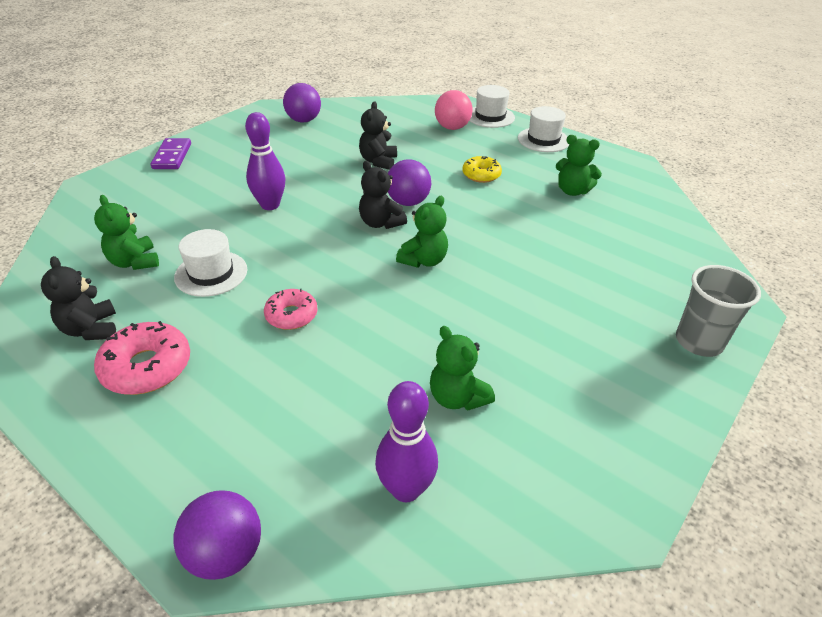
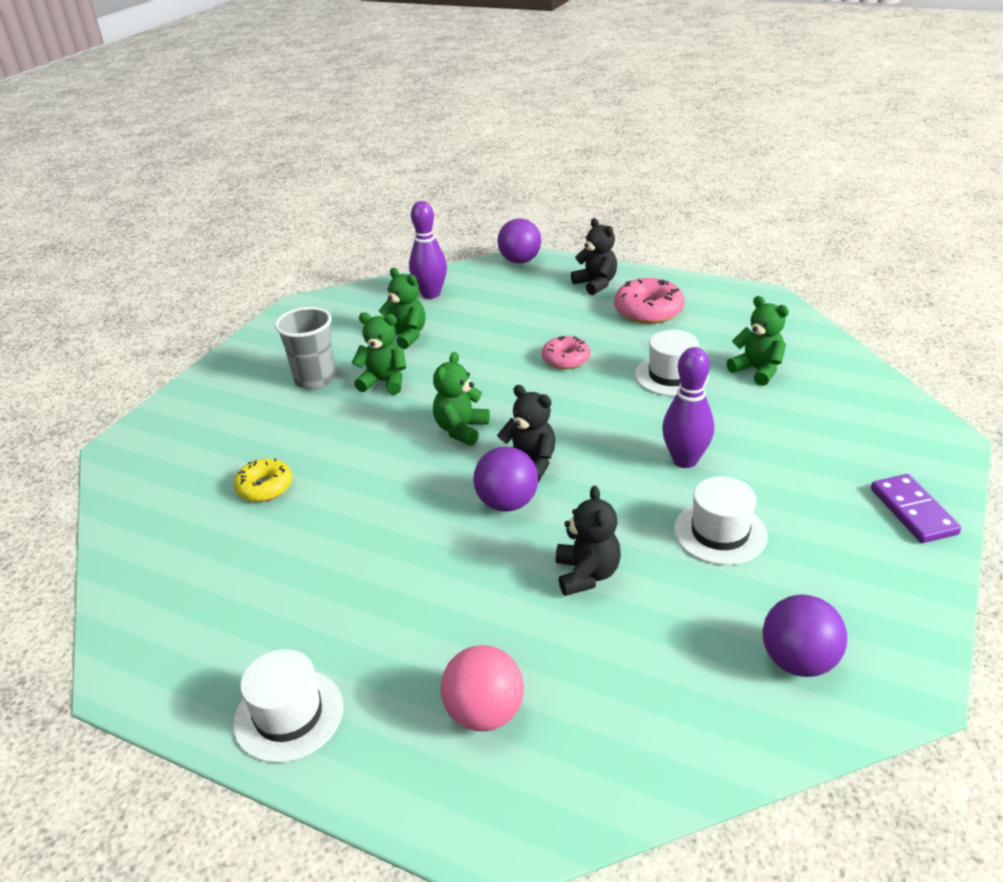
camera: 170 degrees right, 5 degrees down
(91, 329) = (721, 321): black teddy bear -> black teddy bear (596, 284)
(481, 175) = (409, 581): yellow donut -> yellow donut (265, 487)
(490, 117) = (405, 785): white hat -> white hat (720, 532)
(572, 191) = (262, 578): green teddy bear -> green teddy bear (384, 382)
(698, 342) = (189, 407): grey cup -> grey cup (315, 379)

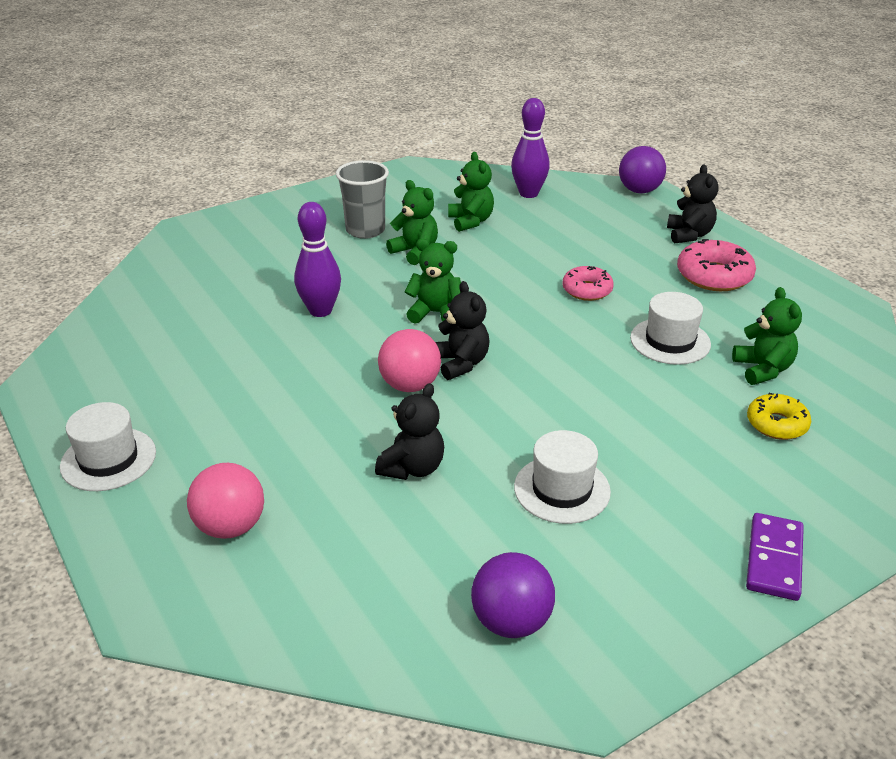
camera: 30 degrees right, 0 degrees up
(265, 487) = (249, 297): yellow donut -> yellow donut (776, 424)
(461, 430) = (435, 313): green teddy bear -> green teddy bear turned 45 degrees clockwise
(507, 503) = (410, 385): purple ball -> pink ball
(685, 460) = (599, 417): purple bowling pin -> purple bowling pin (320, 311)

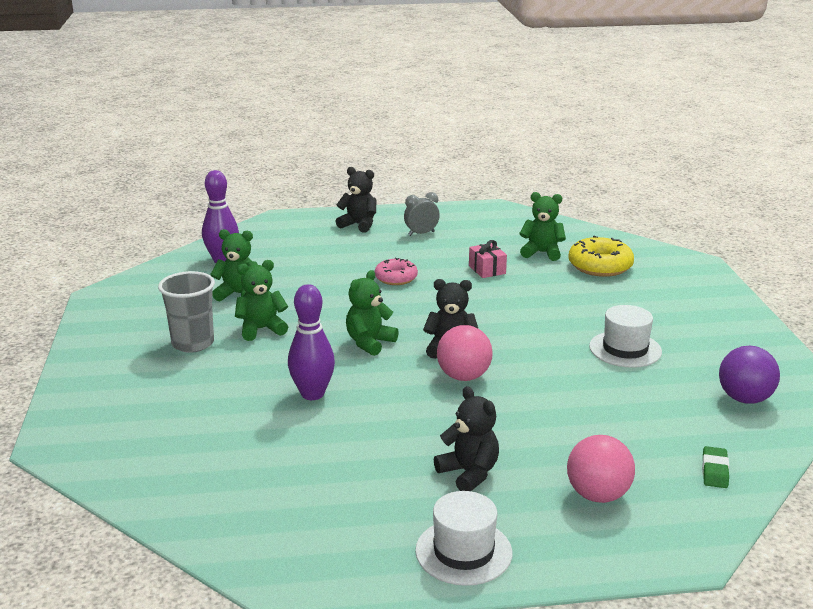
camera: 65 degrees left, 10 degrees down
(320, 615) = (714, 471): none -> green eraser
(412, 468) = (570, 398): black teddy bear -> black teddy bear (469, 473)
(639, 191) = (274, 221): purple ball -> none
(670, 341) = (487, 270): white hat -> pink gift
(714, 276) = (421, 233): pink donut -> grey clock
(774, 559) = (720, 304): purple domino -> none
(776, 424) = (600, 266): yellow donut -> yellow donut, size x1.53

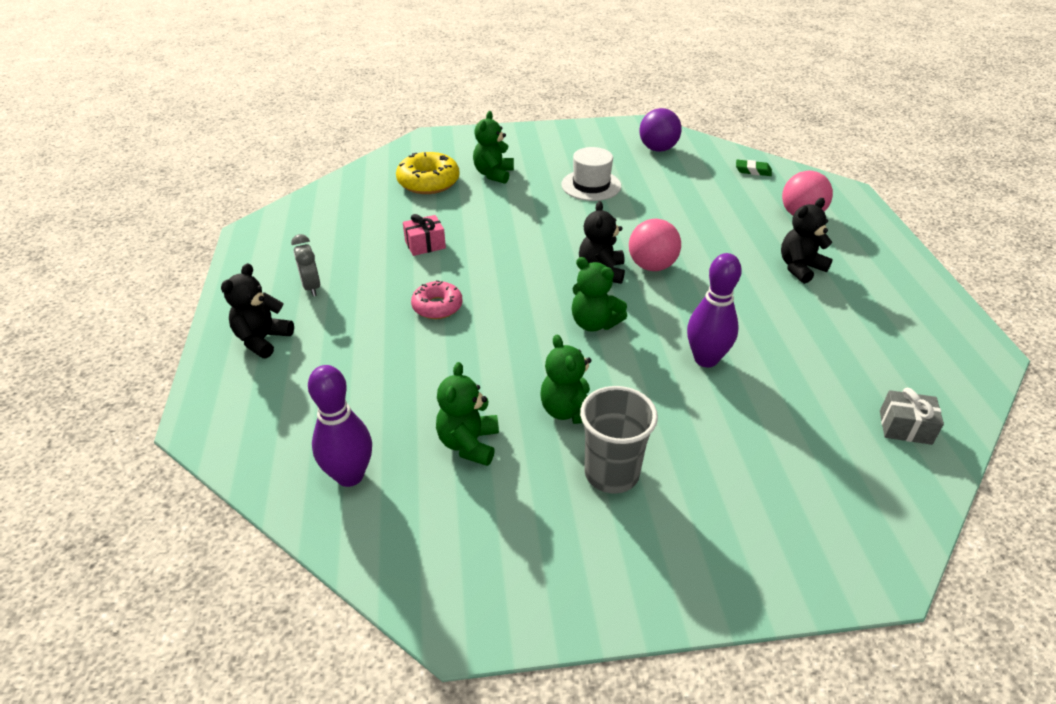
camera: 90 degrees left, 15 degrees up
(195, 493) = (905, 427): none -> grey gift
(463, 552) = (895, 273): white hat -> none
(542, 253) = (389, 210): green teddy bear -> green teddy bear (493, 174)

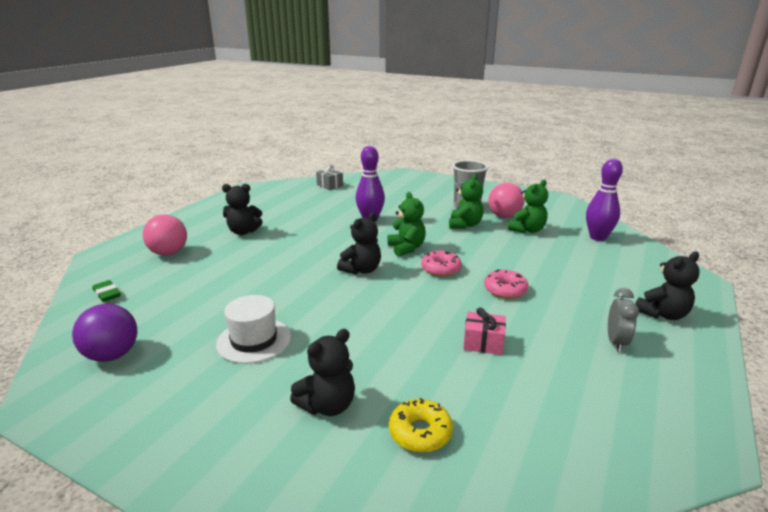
camera: 145 degrees left, 15 degrees down
(428, 182) = (420, 432): yellow donut -> yellow donut, size x0.65
(493, 174) = (328, 405): green teddy bear -> black teddy bear
(525, 307) = (441, 269): none -> pink donut
(651, 266) = (323, 261): pink ball -> pink ball (504, 216)

